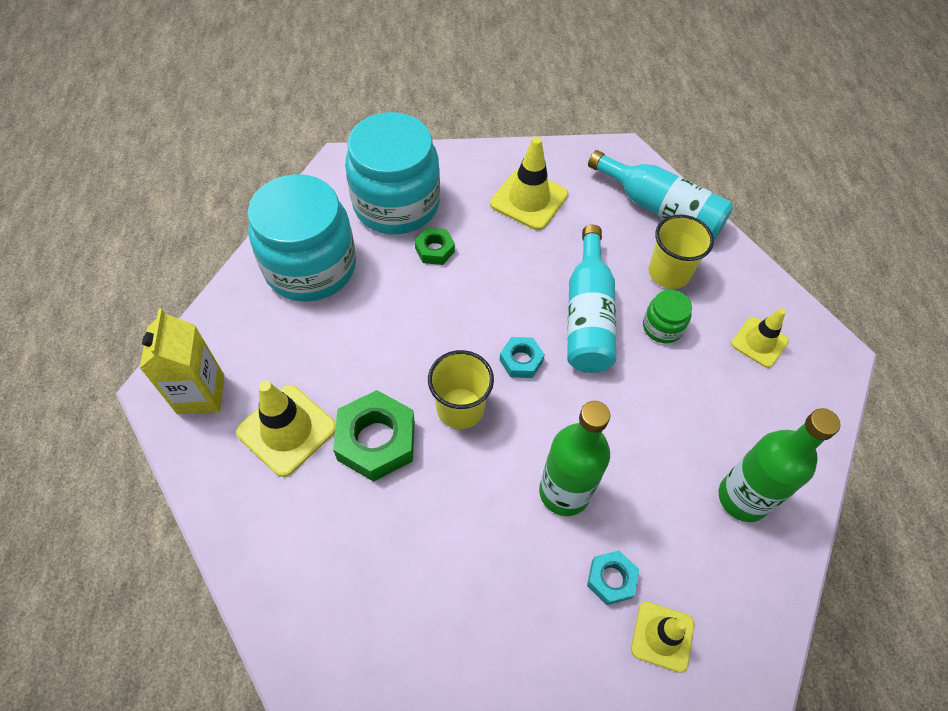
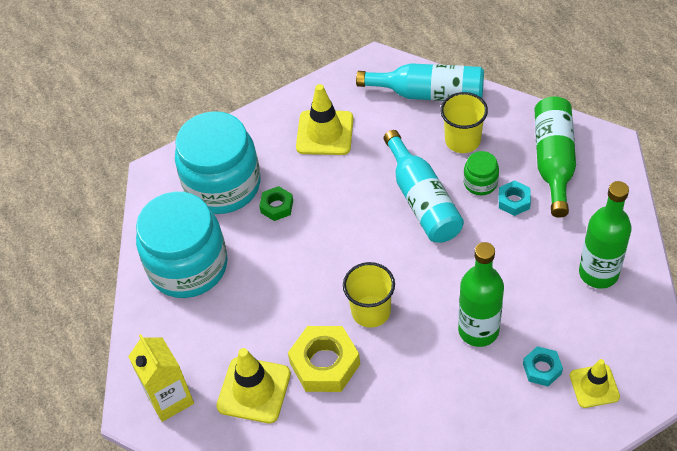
camera: 20 degrees left, 5 degrees down
(376, 440) = (325, 364): green nut -> yellow nut
(521, 360) = (393, 256): turquoise nut -> turquoise nut (514, 201)
(759, 342) = (553, 161): yellow traffic cone -> green bottle

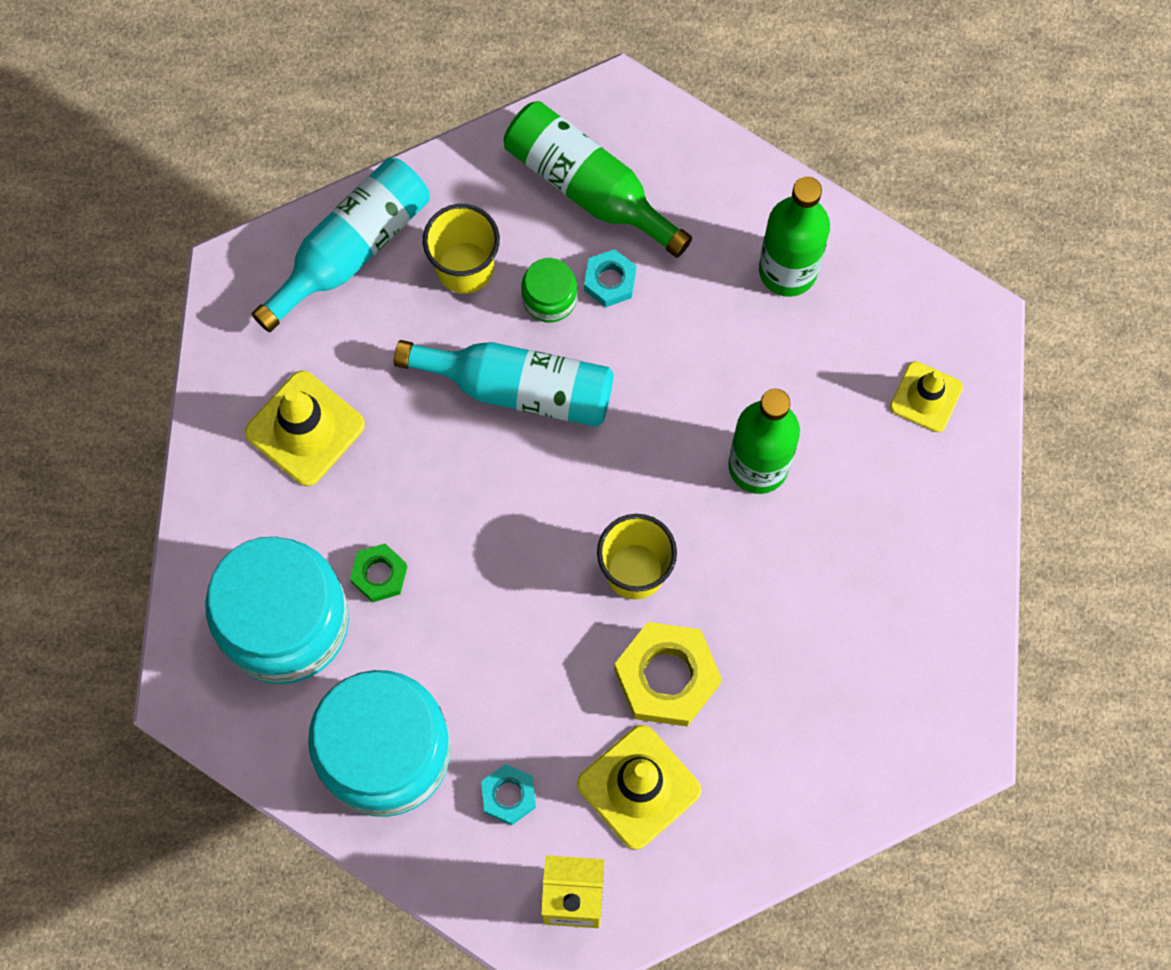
camera: 60 degrees left, 20 degrees up
(542, 369) = (862, 435): turquoise nut -> turquoise nut (509, 795)

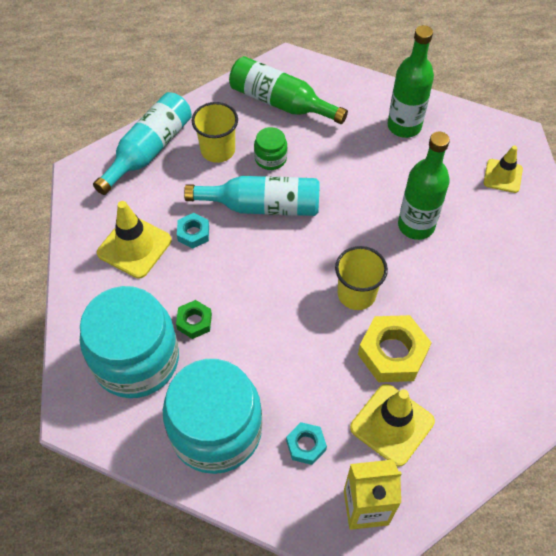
camera: 10 degrees left, 15 degrees down
(609, 281) = (304, 145): turquoise nut -> turquoise nut (193, 233)

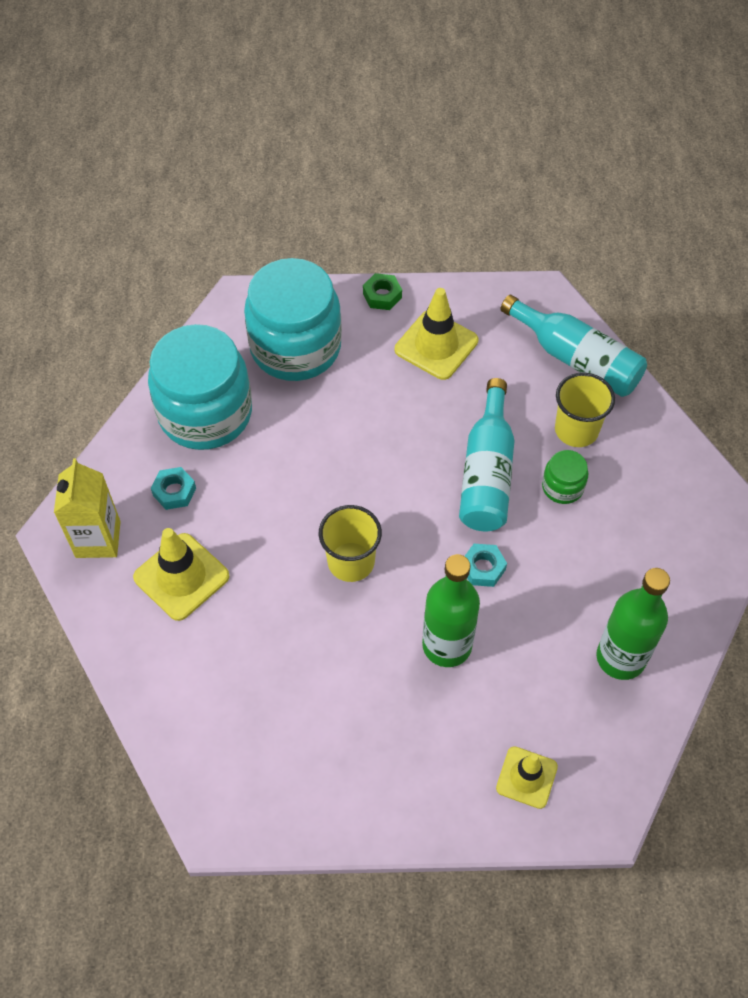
camera: 95 degrees right, 0 degrees up
(193, 233) = (450, 401): turquoise nut -> turquoise nut (483, 568)
(194, 322) = (333, 398): green nut -> green nut (382, 295)
(281, 102) = (661, 506): green bottle -> none
(392, 353) = (267, 590): yellow nut -> none

